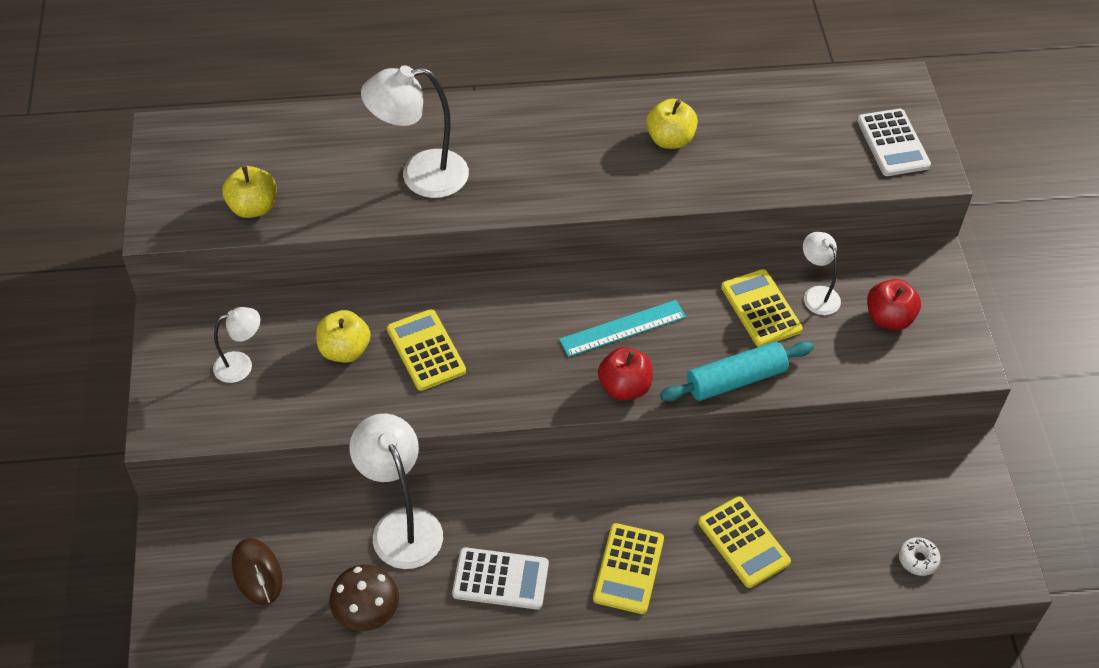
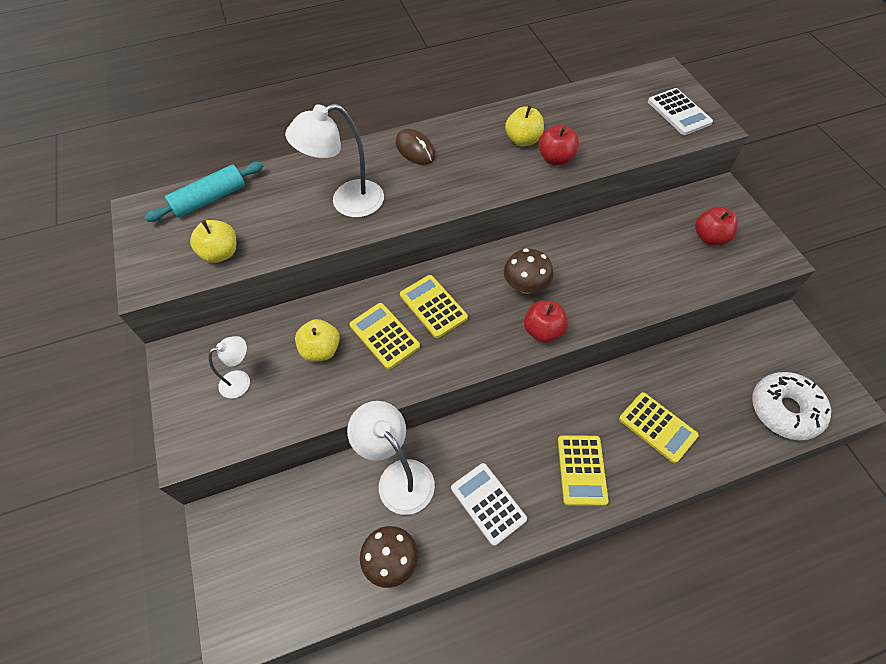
camera: 10 degrees left, 5 degrees up
(257, 573) = (294, 547): brown mouse -> brown mouse (415, 150)
(500, 579) = (488, 503): white calculator -> white calculator turned 120 degrees counterclockwise
(622, 328) = (526, 286): turquoise ruler -> brown mushroom
(703, 173) = (556, 158): none -> red apple
(735, 380) = (622, 307): turquoise rolling pin -> turquoise rolling pin (210, 199)
(761, 308) = (619, 250): yellow calculator -> yellow calculator (433, 306)
(817, 295) = (654, 231): white lamp -> none
(918, 559) = (785, 410): white donut -> white donut, size x2.29

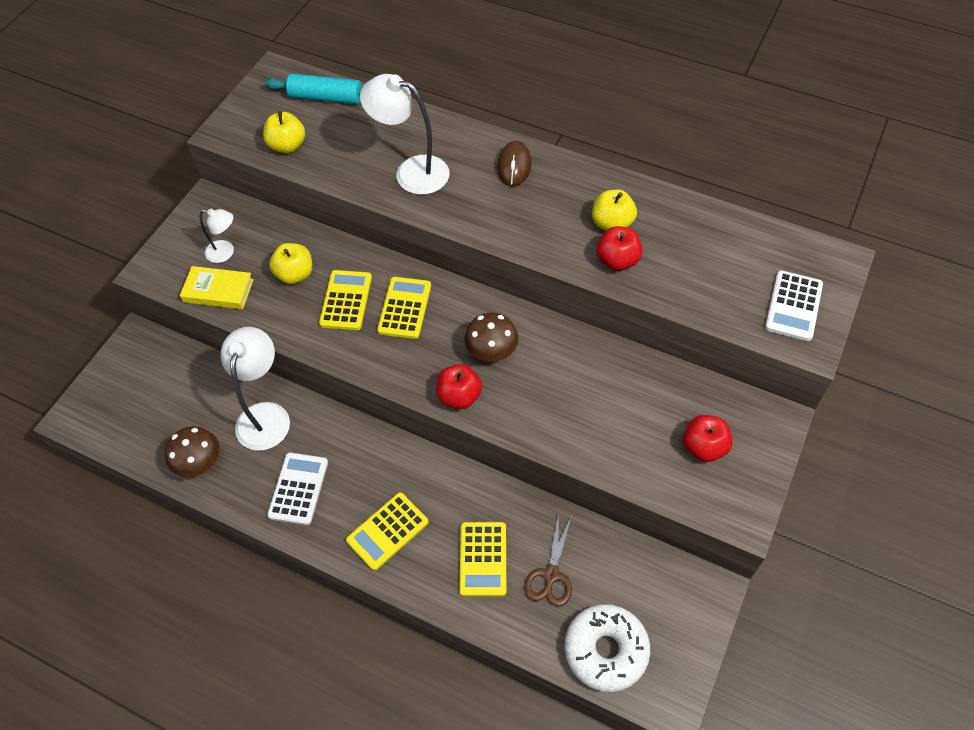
camera: 45 degrees right, 0 degrees up
(271, 413) = (218, 291): none -> yellow book
(703, 397) = (551, 575): none -> brown scissors

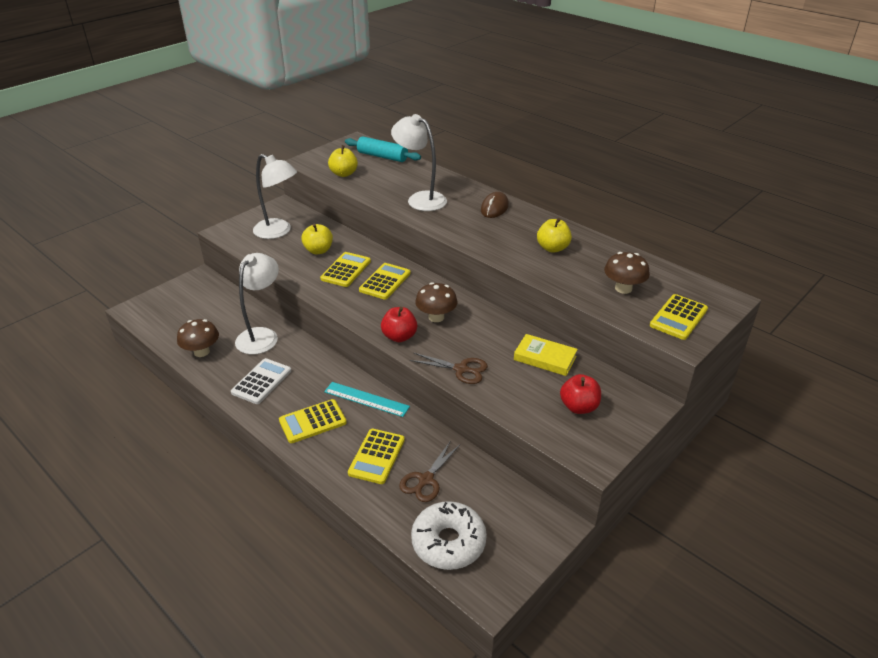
camera: 15 degrees right, 20 degrees down
(218, 291) = (262, 249): yellow book -> yellow book (545, 358)
(225, 253) = (278, 231): white lamp -> white lamp, size x1.79
(438, 478) = (366, 399): none -> turquoise ruler
(552, 428) = (461, 369): none -> brown scissors
(617, 260) = (547, 268): red apple -> none
(717, 273) = (623, 288): none -> brown mushroom
(793, 306) = (678, 317): white calculator -> yellow calculator

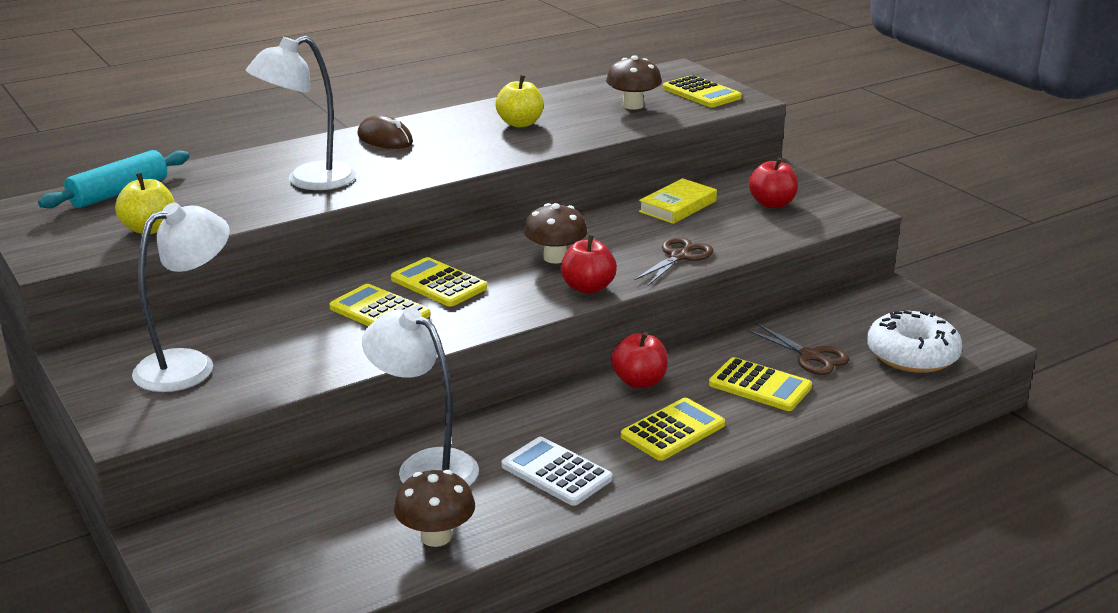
camera: 75 degrees left, 10 degrees down
(312, 422) = (673, 430): yellow calculator -> yellow calculator turned 120 degrees counterclockwise
(318, 250) = (295, 330): yellow apple -> none
(366, 399) = (639, 381): turquoise ruler -> red apple

